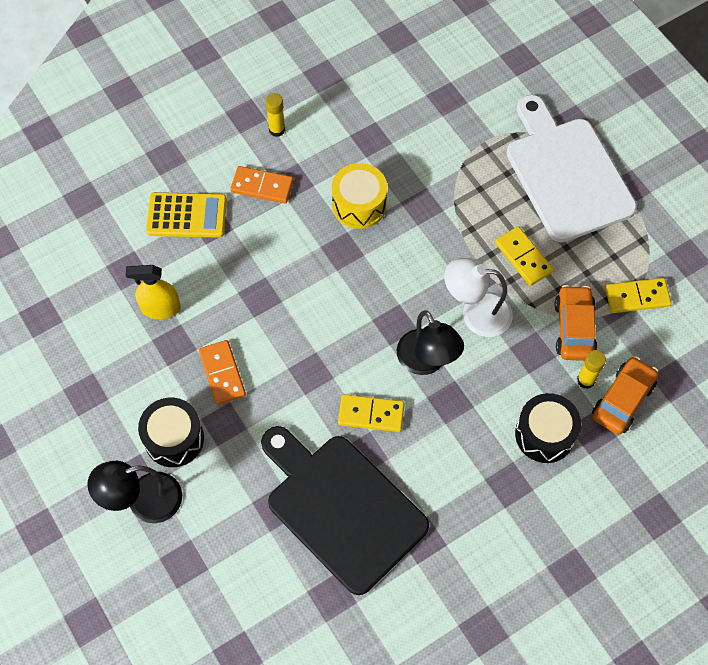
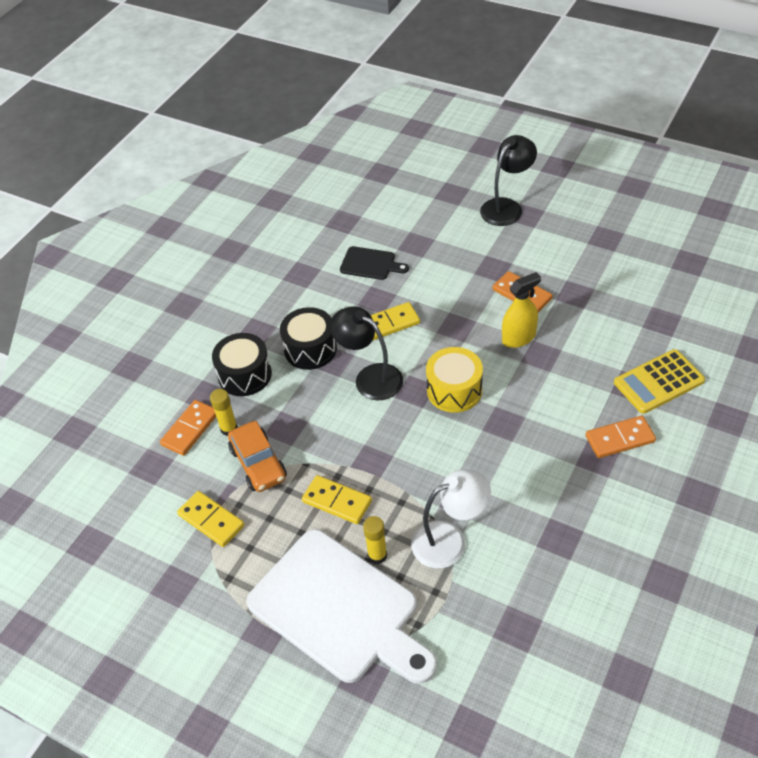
camera: 155 degrees right, 15 degrees down
(160, 308) = (609, 310): yellow spray bottle -> yellow spray bottle (518, 338)
(174, 438) = (519, 244): black drum -> black drum (310, 349)
(277, 130) = (656, 497): yellow glue stick -> yellow glue stick (377, 555)
(341, 507) = (370, 264): black cutting board -> black cutting board, size x0.44
(359, 204) = (520, 469): yellow drum -> yellow drum (454, 390)
(476, 313) = (352, 433): white lamp -> white lamp (449, 540)
(622, 400) = (190, 429): orange car -> orange domino
(637, 297) = (211, 520): yellow domino -> yellow domino turned 75 degrees clockwise

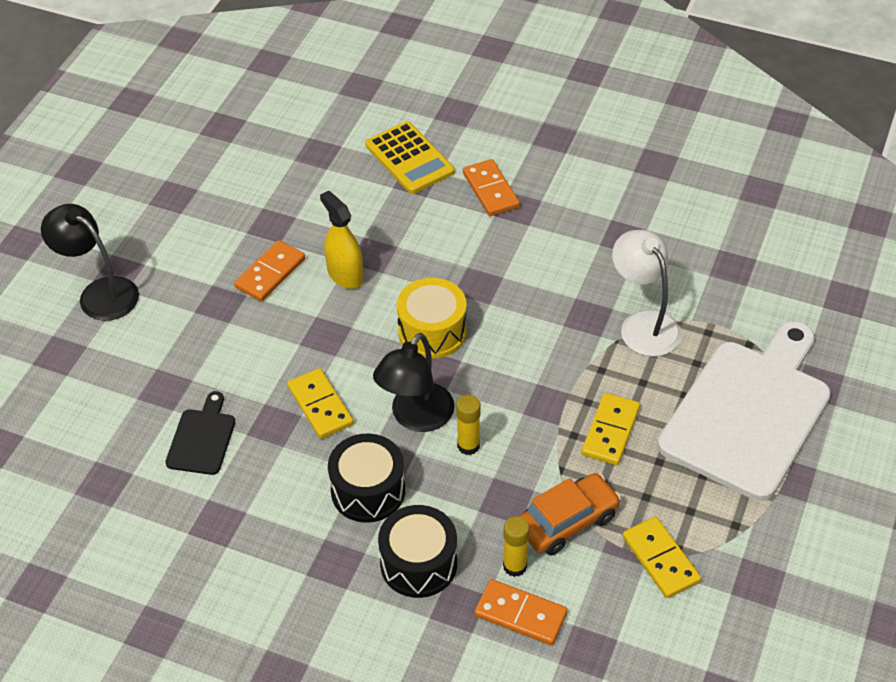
camera: 100 degrees left, 0 degrees up
(211, 520) = (660, 559): yellow domino -> yellow domino turned 60 degrees counterclockwise
(377, 555) = (675, 385): yellow glue stick -> yellow glue stick (468, 446)

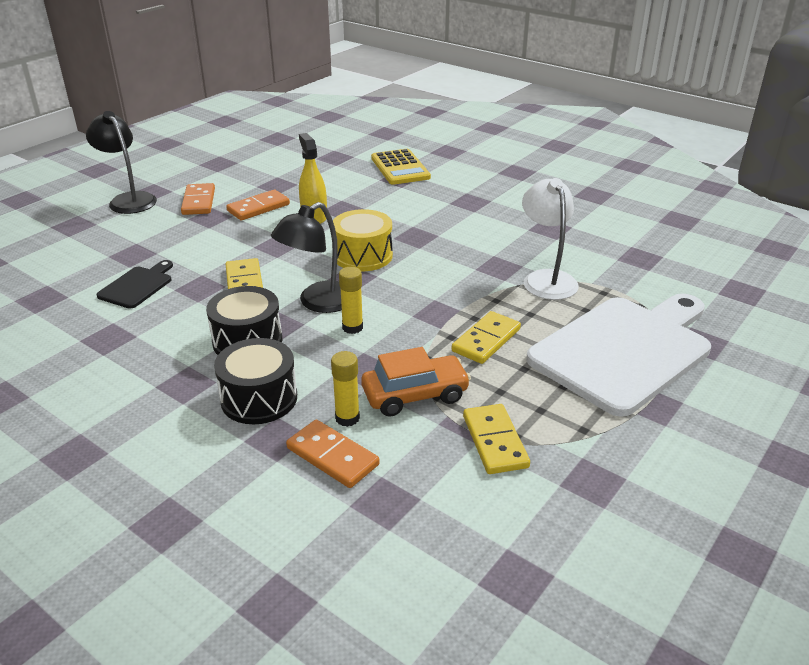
camera: 15 degrees right, 15 degrees down
(491, 190) = (453, 190): orange domino -> orange domino (199, 202)

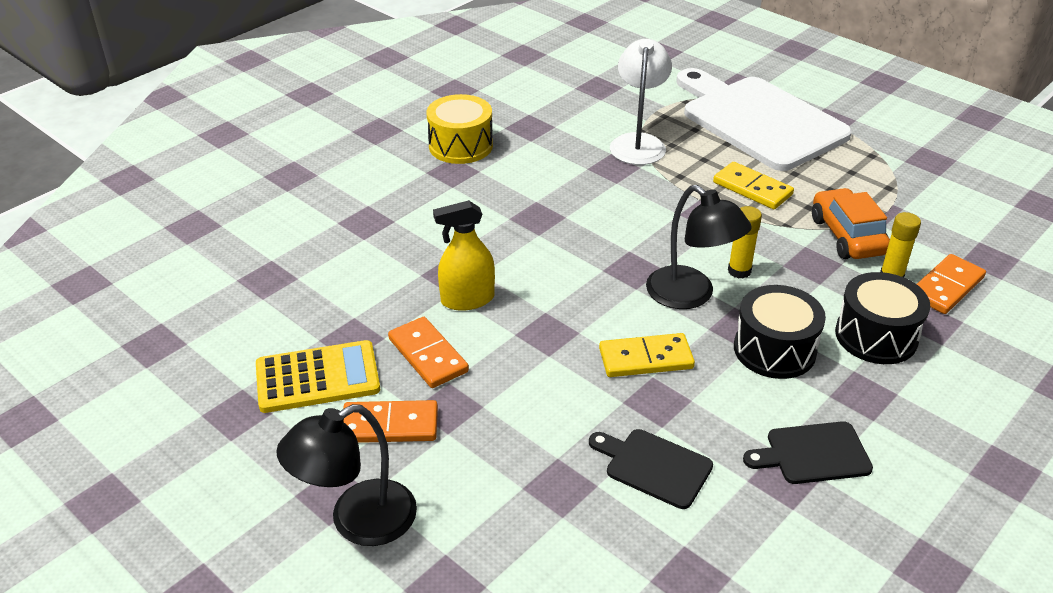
camera: 85 degrees left, 5 degrees up
(127, 352) = (813, 454): none -> black cutting board
(363, 256) = (582, 259): yellow drum -> yellow drum (460, 146)
(400, 168) = (332, 219): yellow calculator -> yellow calculator (317, 378)
(494, 441) = (899, 199): yellow domino -> none
(546, 279) = (638, 142): white lamp -> white lamp turned 105 degrees clockwise

